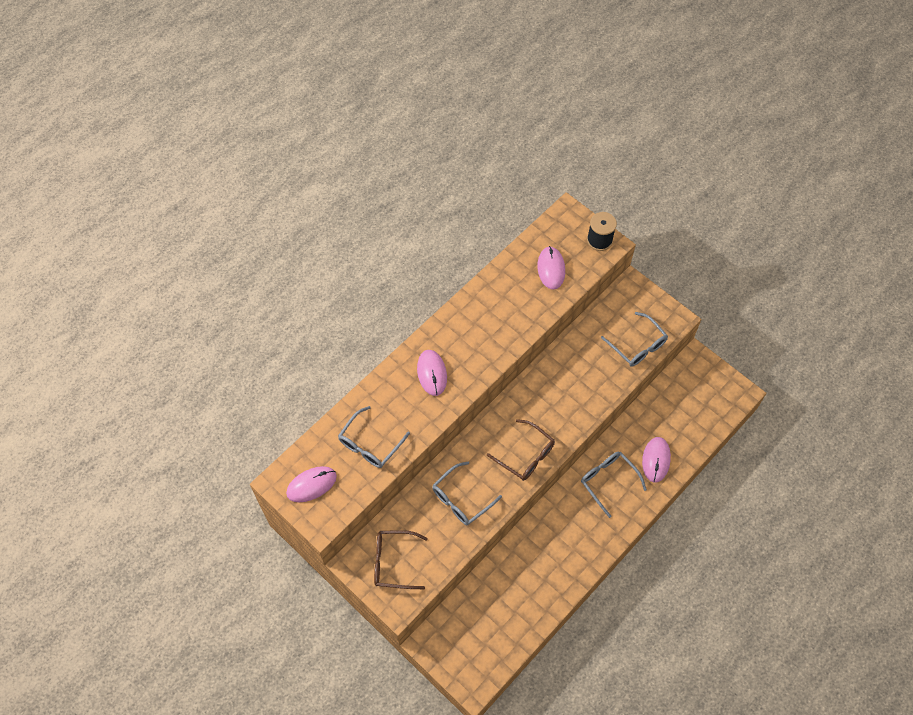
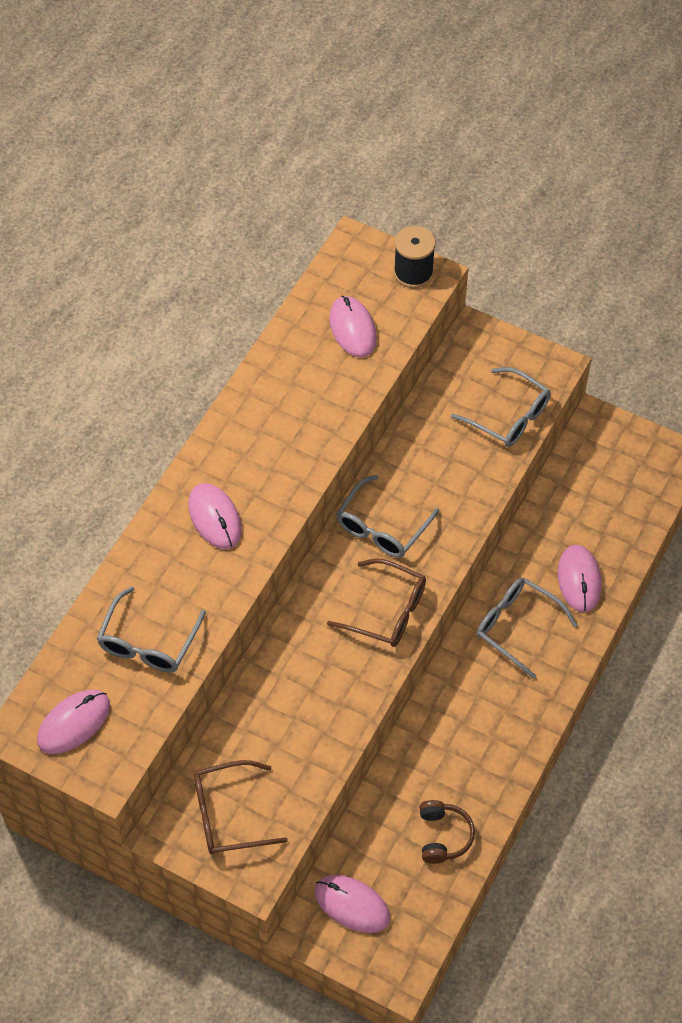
camera: 15 degrees left, 5 degrees down
(457, 634) = (352, 905): none -> pink mouse
(461, 499) = (307, 697): grey glasses -> grey glasses (382, 527)
(525, 605) = (443, 836): none -> brown headphones

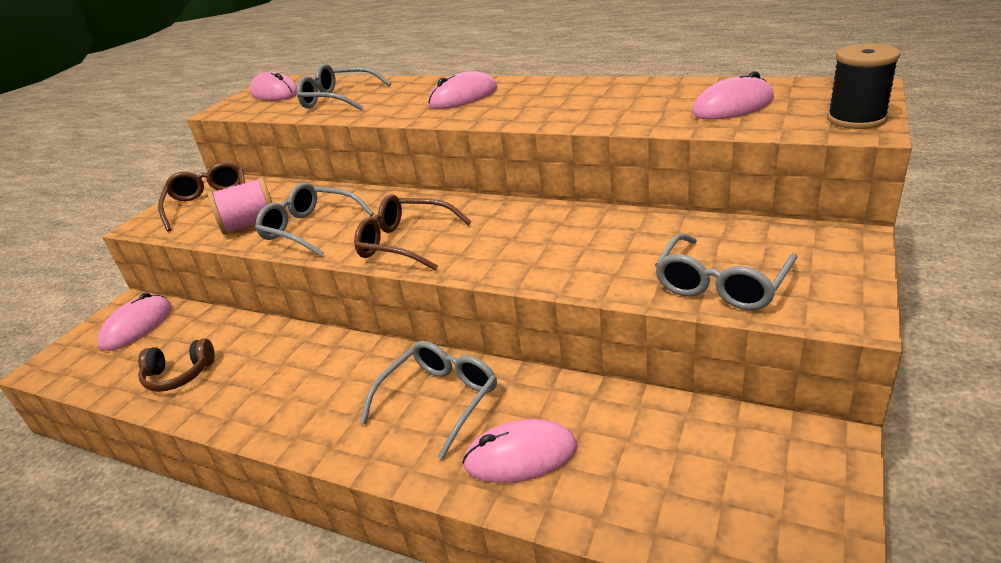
camera: 90 degrees right, 25 degrees down
(299, 757) = (250, 224): none -> pink spool
(382, 527) = (514, 224): grey glasses -> grey glasses (310, 229)
(387, 611) = (405, 243): brown glasses -> brown glasses turned 90 degrees clockwise

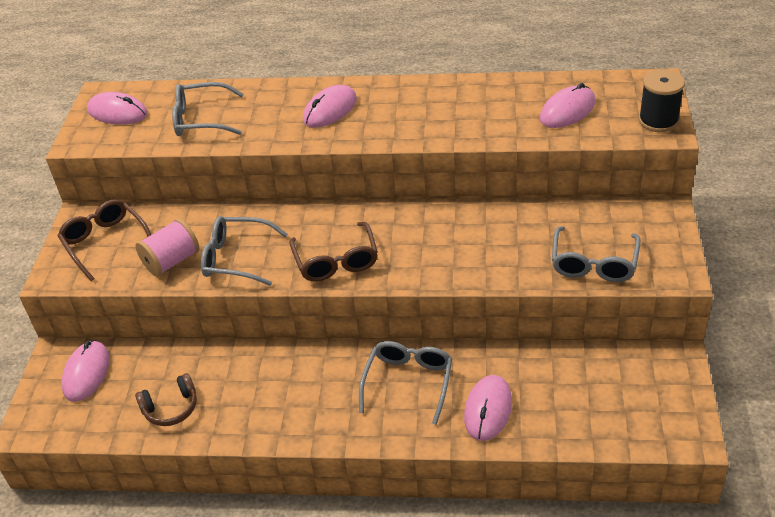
camera: 20 degrees left, 10 degrees up
(405, 243) = (336, 261): brown glasses -> brown glasses turned 105 degrees counterclockwise
(520, 456) = (488, 409): pink mouse -> pink mouse turned 45 degrees counterclockwise

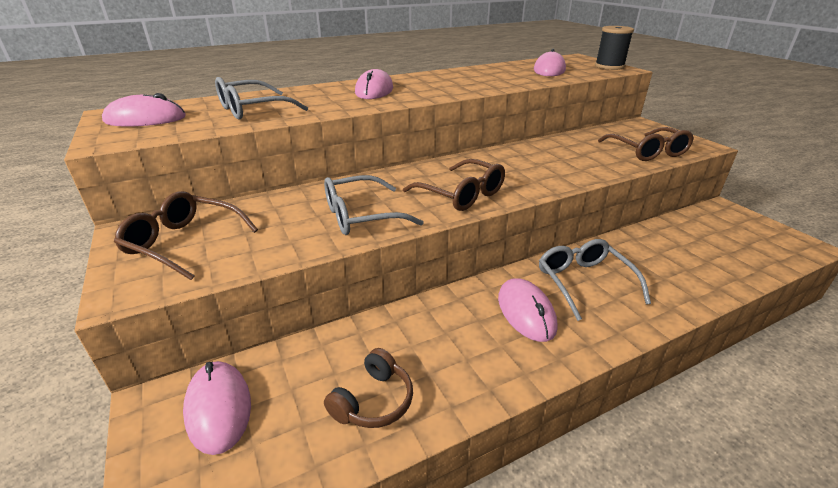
camera: 35 degrees left, 10 degrees down
(172, 261) = (288, 236): pink spool -> none
(488, 409) = (667, 278): pink mouse -> pink mouse (526, 312)
(594, 263) = (647, 152): grey glasses -> brown glasses

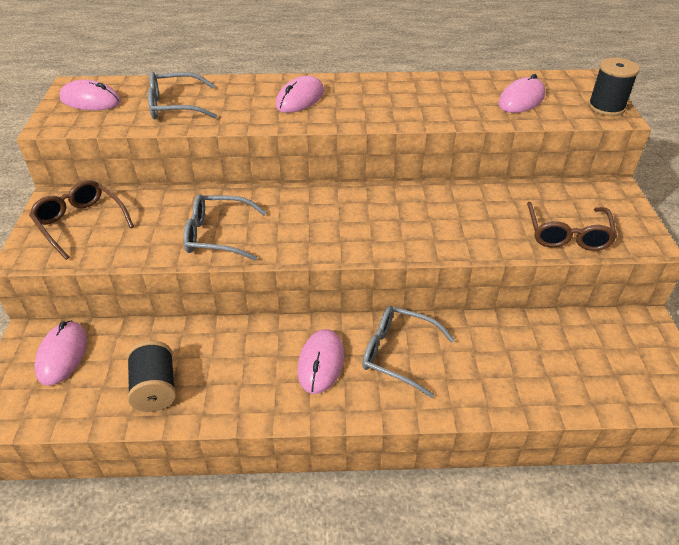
camera: 25 degrees right, 10 degrees up
(373, 401) = (155, 389): brown headphones -> black spool
(461, 194) = (318, 236): brown glasses -> none
(584, 282) = (398, 354): grey glasses -> grey glasses turned 75 degrees counterclockwise

